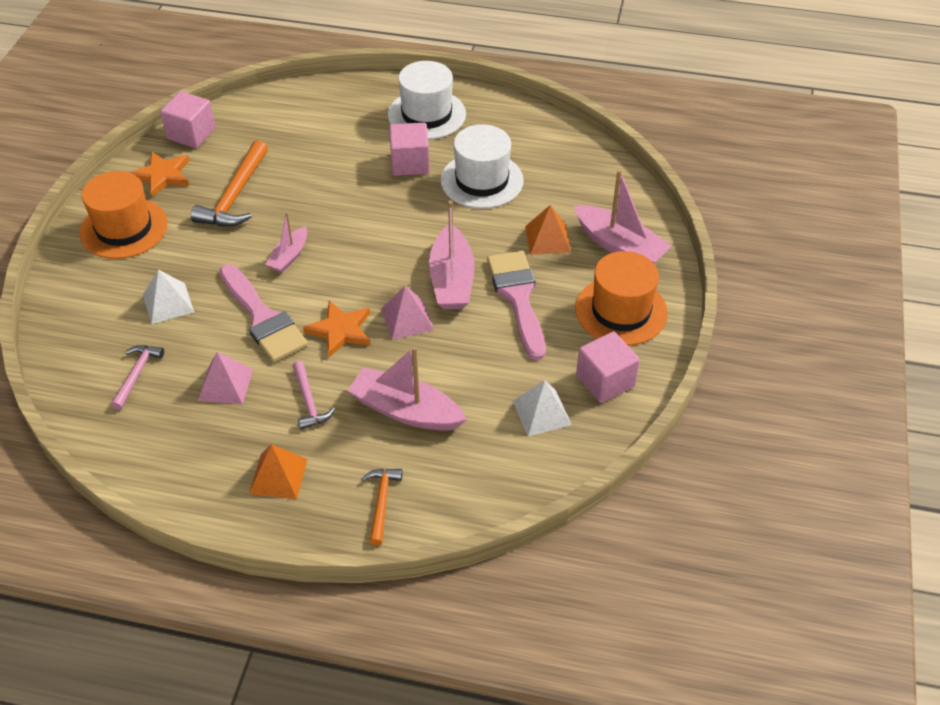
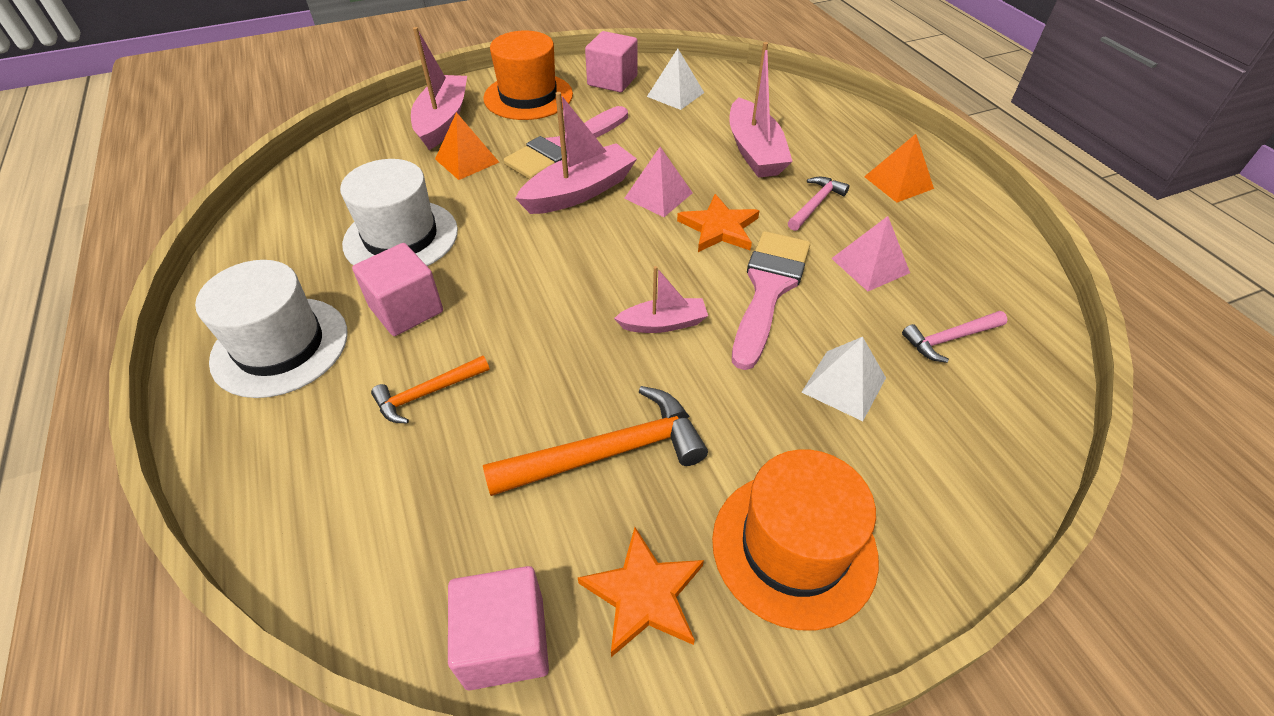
camera: 125 degrees left, 0 degrees up
(381, 502) = (843, 126): orange hammer -> orange hammer (427, 393)

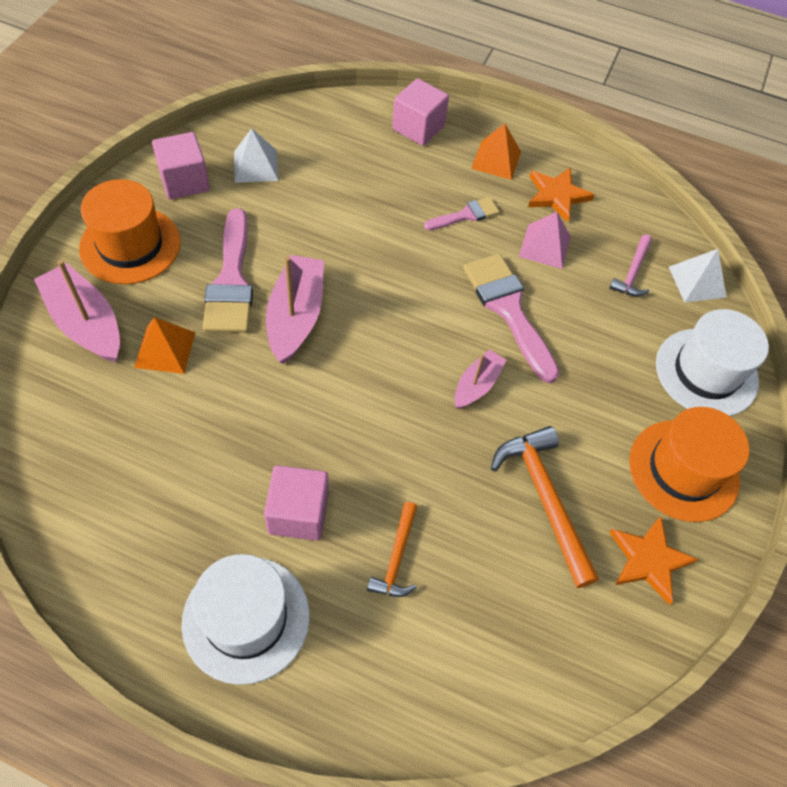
camera: 50 degrees left, 10 degrees up
(401, 237) = (209, 460): white hat -> white hat (706, 372)
(505, 642) = (617, 647): pink cube -> pink cube (418, 128)
(608, 452) = (544, 499): orange hammer -> orange hammer turned 45 degrees counterclockwise
(658, 195) = (356, 279): pink pyramid -> none
(719, 228) = (428, 280): orange star -> orange star (557, 195)
(754, 151) = (378, 190): pink boat -> none
(815, 204) = (466, 215): pink hammer -> pink brush
(843, 385) = (612, 348): white pyramid -> white pyramid (697, 282)

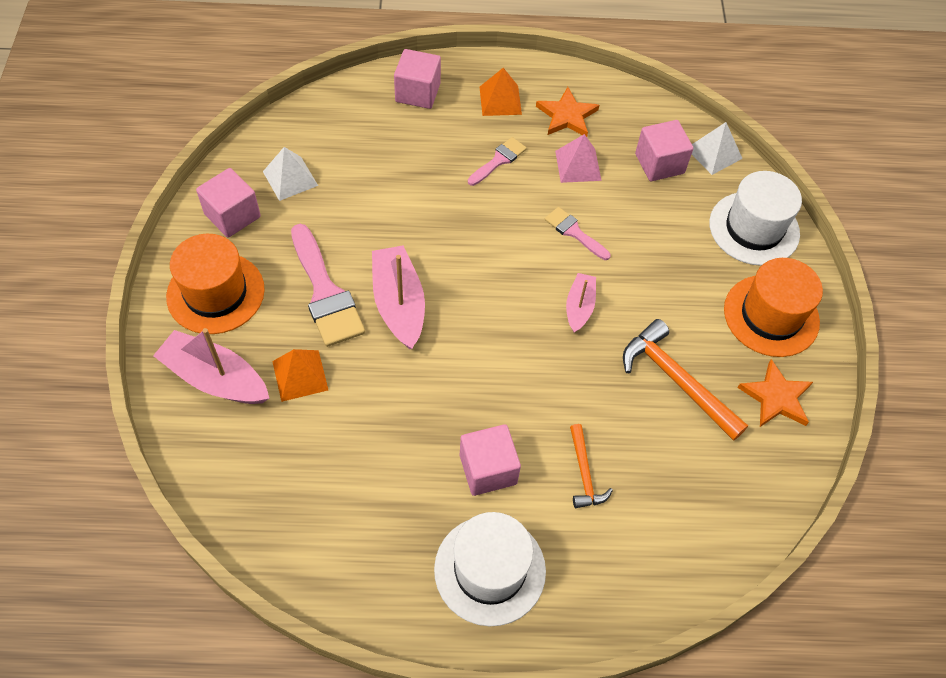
camera: 20 degrees left, 0 degrees up
(508, 309) = (574, 232): pink brush -> pink brush, size x0.55
(632, 272) = (659, 163): pink hammer -> pink cube

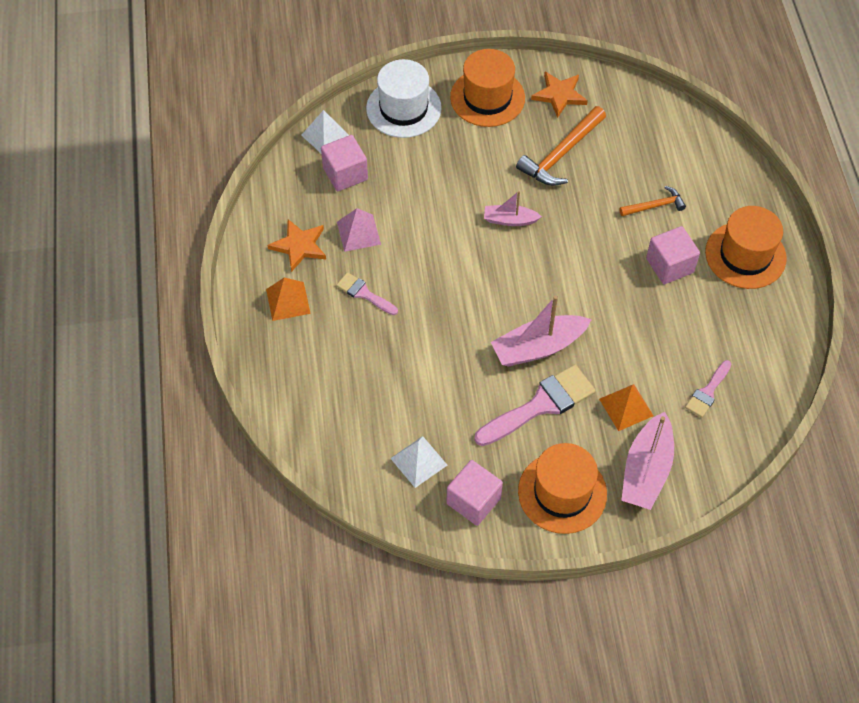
camera: 95 degrees left, 0 degrees up
(418, 93) = (288, 372): pink cube -> none
(490, 570) = (745, 255): white hat -> orange hat
(574, 232) = (434, 229): pink brush -> pink brush (707, 392)

